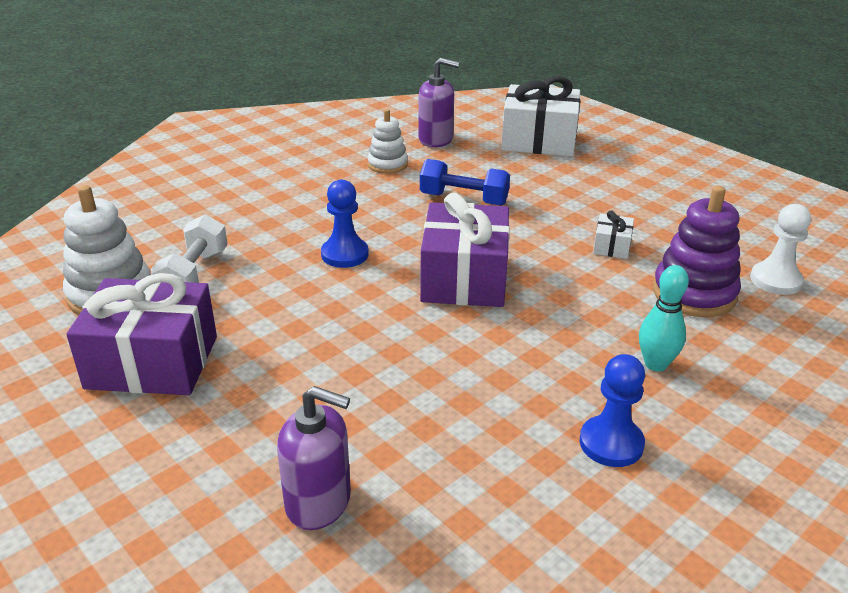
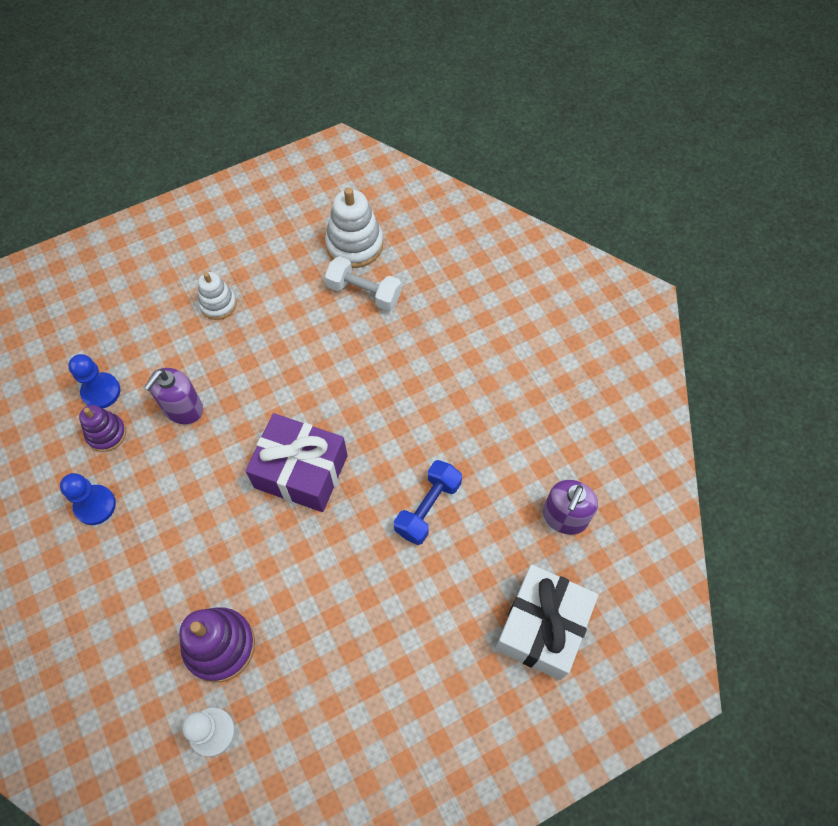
camera: 105 degrees right, 30 degrees up
(152, 362) = (271, 268): purple gift -> none
(319, 502) = (121, 341): purple soap dispenser -> purple soap dispenser (183, 409)
(345, 254) = (362, 393): blue pawn -> blue pawn (101, 391)
(387, 165) = (514, 457): white stacking toy -> white stacking toy (218, 304)
(496, 466) = (106, 434): none -> purple stacking toy
(611, 246) = (310, 609): white gift -> none
(655, 364) = (151, 569): turquoise bowling pin -> none

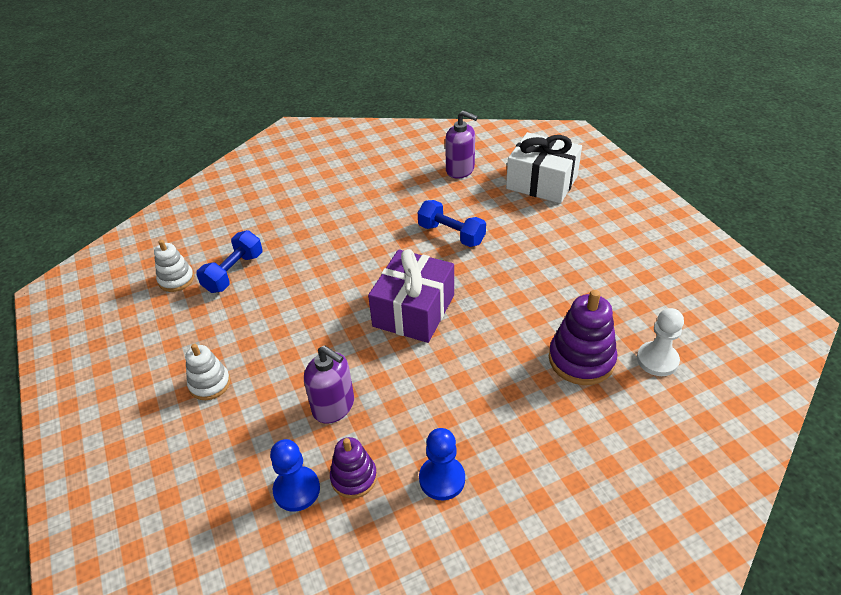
camera: 85 degrees left, 20 degrees down
(354, 244) = (176, 280): white stacking toy -> white stacking toy, size x0.62
(364, 292) = (234, 272): white dumbbell -> blue dumbbell

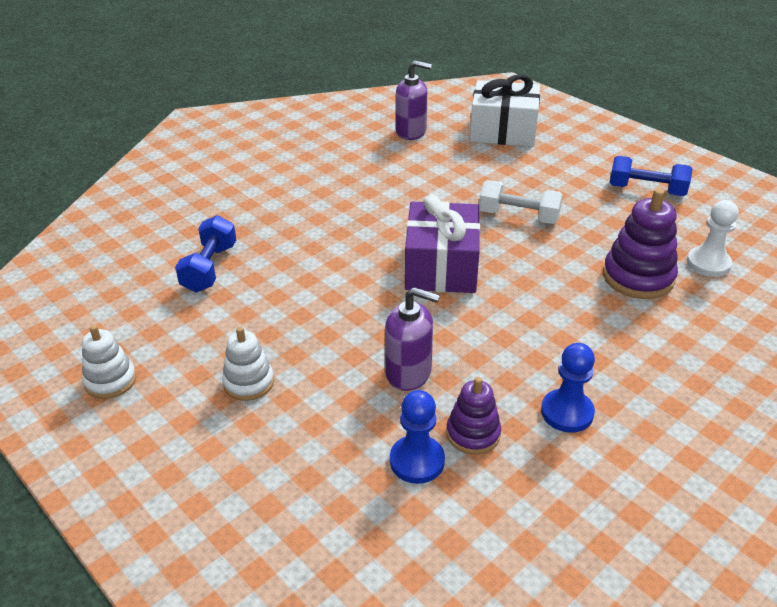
camera: 20 degrees left, 5 degrees down
(176, 280) = (140, 288): white stacking toy -> white stacking toy (110, 381)
(451, 234) = (438, 191): blue dumbbell -> blue dumbbell (646, 190)
(507, 274) = (518, 216): none -> white dumbbell

